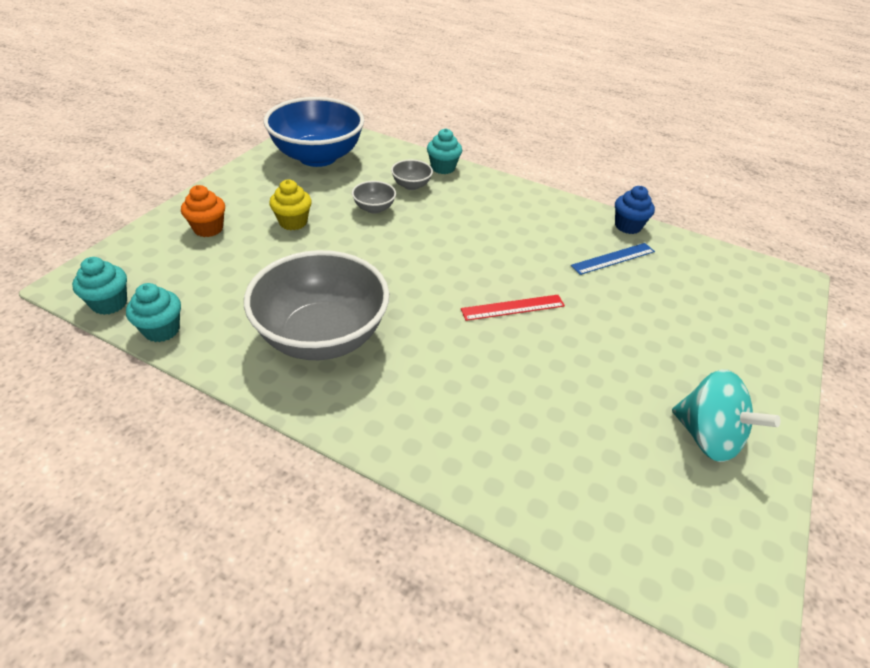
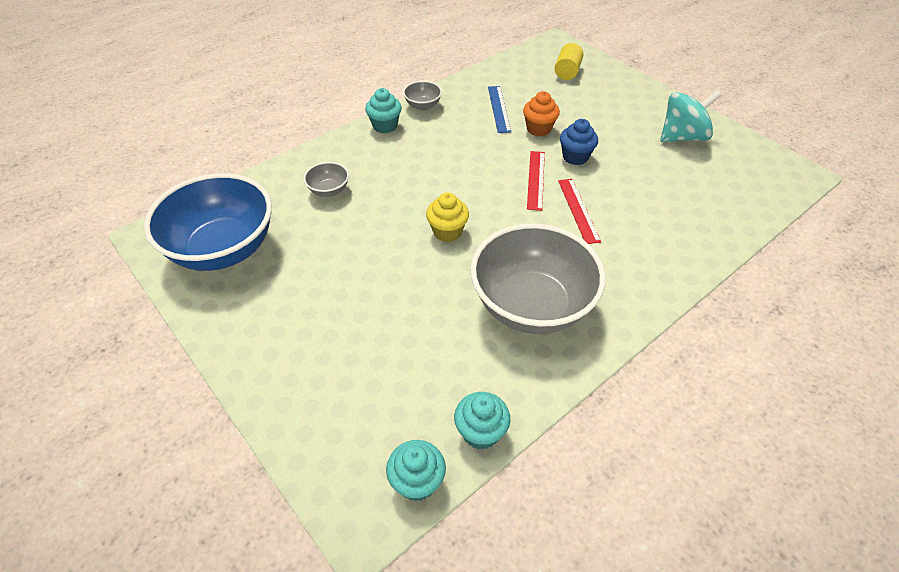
camera: 65 degrees left, 5 degrees up
(208, 228) = (316, 372): orange cupcake -> orange cupcake (538, 129)
(293, 222) = (344, 294): yellow cupcake -> yellow cupcake (447, 232)
(374, 208) = (353, 227): grey bowl -> grey bowl (423, 105)
(443, 168) = (311, 160): turquoise cupcake -> turquoise cupcake (385, 126)
(484, 350) = (578, 210): none -> red ruler
(627, 226) = (462, 86): blue cupcake -> blue cupcake (575, 157)
(740, 300) = (567, 72): none -> yellow cylinder

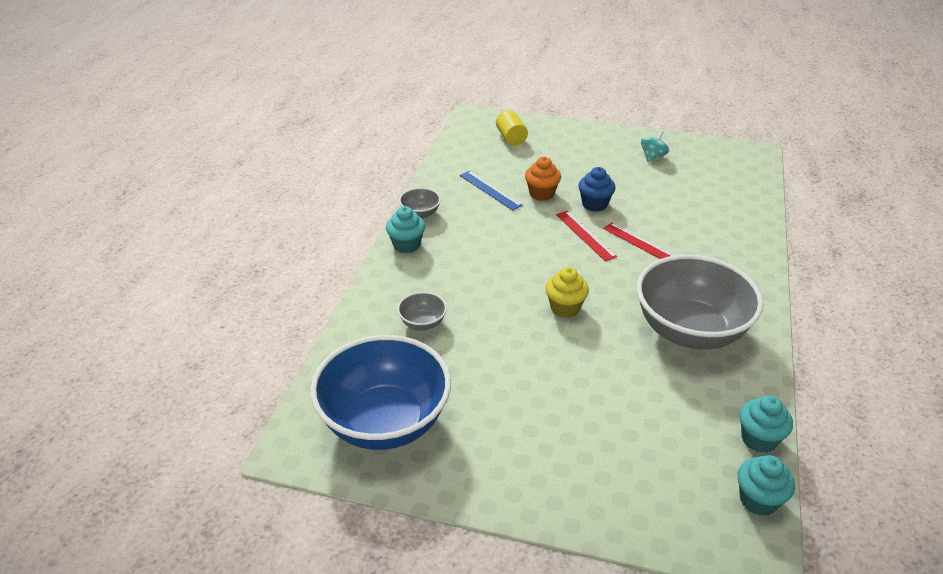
camera: 35 degrees left, 10 degrees down
(682, 137) = (653, 157): turquoise spinning top -> turquoise spinning top, size x0.55

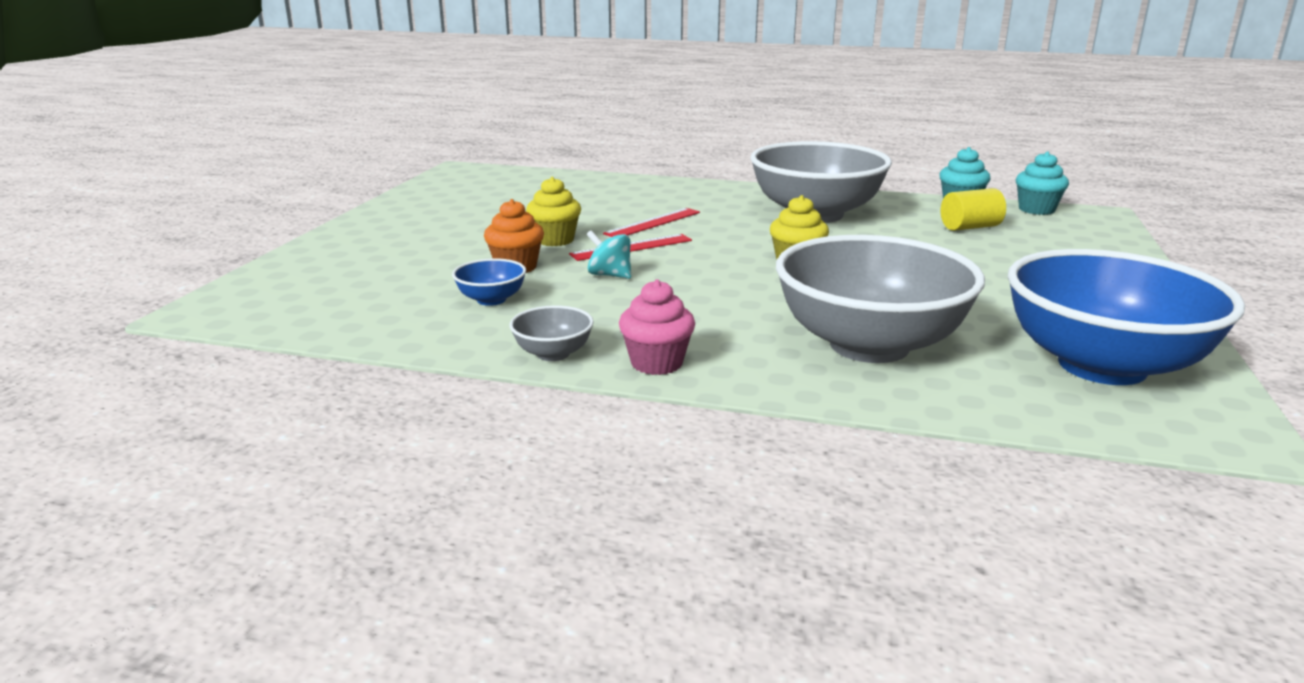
camera: 90 degrees left, 15 degrees down
(406, 245) = (656, 363): turquoise cupcake -> pink cupcake
(422, 323) = (869, 345): grey bowl -> grey bowl, size x2.42
(490, 190) = (491, 300): blue ruler -> blue bowl
(511, 138) = (320, 283): yellow cylinder -> yellow cylinder (970, 227)
(594, 204) = (555, 240): blue cupcake -> yellow cupcake
(653, 157) = (442, 208): turquoise spinning top -> turquoise spinning top (610, 275)

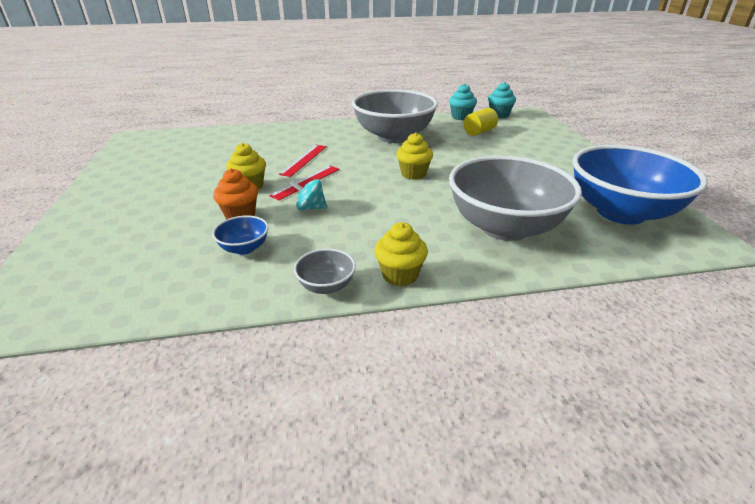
camera: 25 degrees left, 10 degrees up
(656, 363) = (400, 275): pink cupcake -> yellow cupcake

